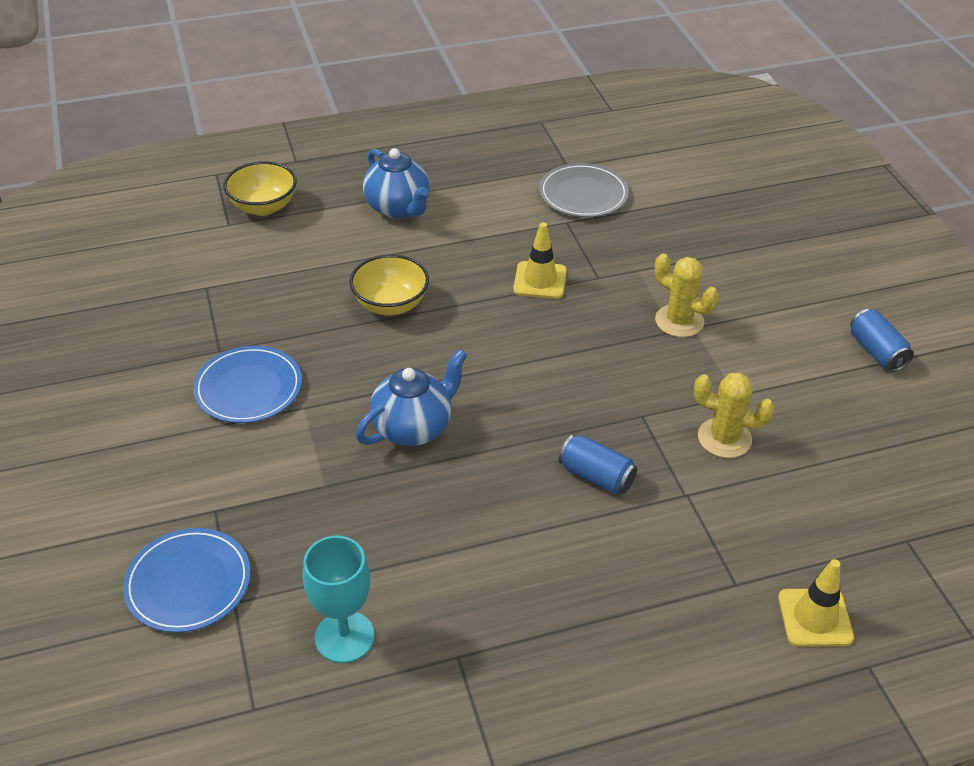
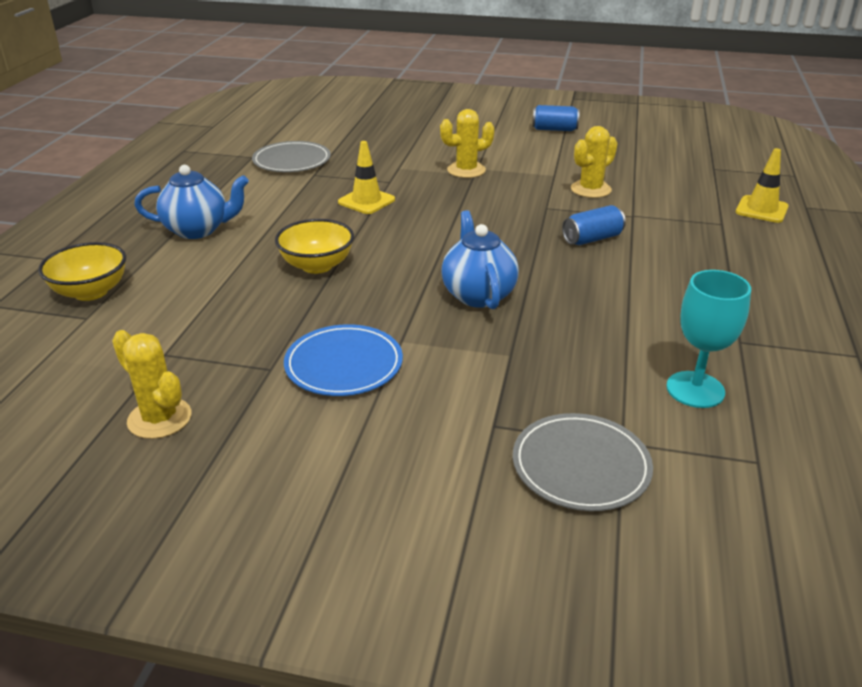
camera: 60 degrees left, 10 degrees down
(130, 325) = (159, 418): none -> yellow cactus
(188, 583) = (581, 465): blue plate -> grey plate

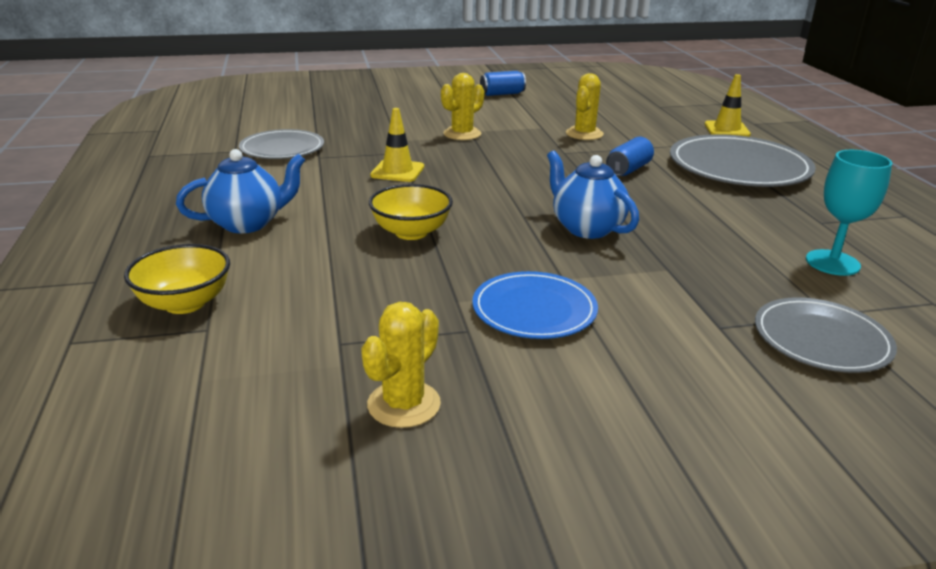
camera: 25 degrees left, 5 degrees down
(159, 418) = (404, 404): yellow cactus -> yellow cactus turned 75 degrees counterclockwise
(720, 258) = (739, 167): none -> grey plate

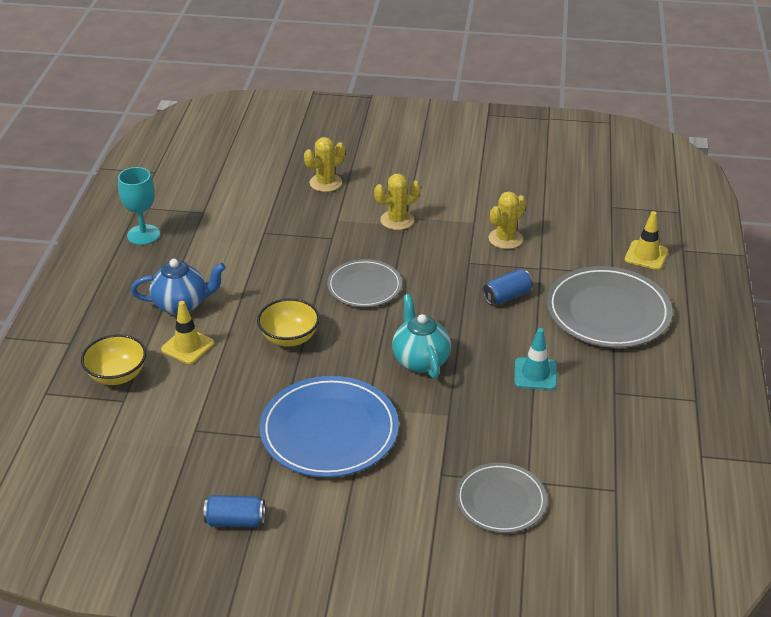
camera: 20 degrees right, 10 degrees up
(282, 148) = (240, 216): grey plate -> grey plate (364, 286)
(397, 171) = (316, 263): yellow traffic cone -> yellow traffic cone (187, 346)
(404, 404) = (210, 484): yellow cactus -> yellow cactus (325, 183)
(502, 94) = (472, 161): blue can -> blue can (235, 521)
(534, 310) = (329, 431): blue plate -> blue plate, size x1.62
(586, 228) = (420, 360): blue teapot -> turquoise teapot
(724, 220) = (535, 374): none -> turquoise traffic cone
(832, 263) = (579, 436): turquoise goblet -> turquoise goblet (143, 235)

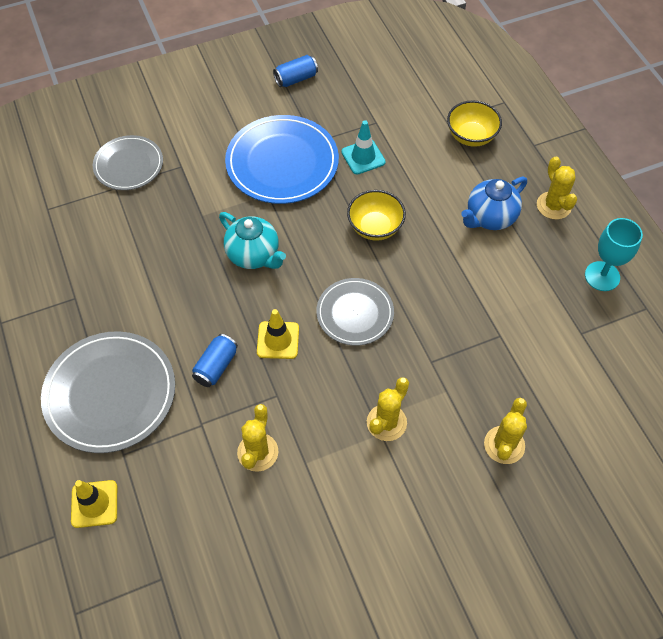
camera: 150 degrees right, 20 degrees up
(117, 291) = (553, 206): none -> yellow cactus
(187, 346) = (446, 182): yellow traffic cone -> yellow traffic cone (278, 340)
(535, 374) = (150, 286): turquoise traffic cone -> turquoise traffic cone (363, 157)

